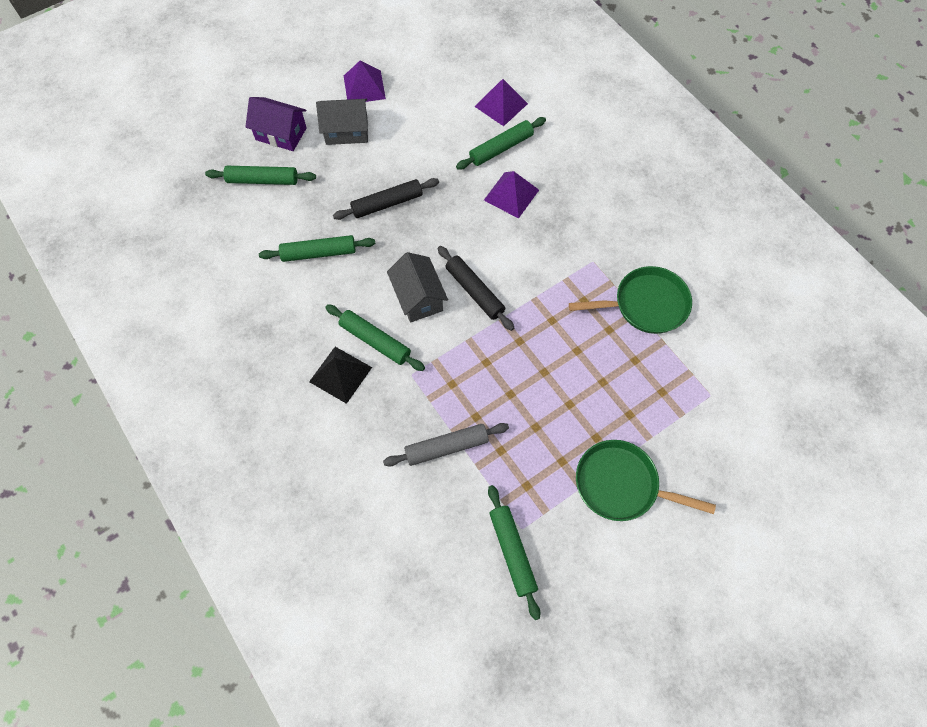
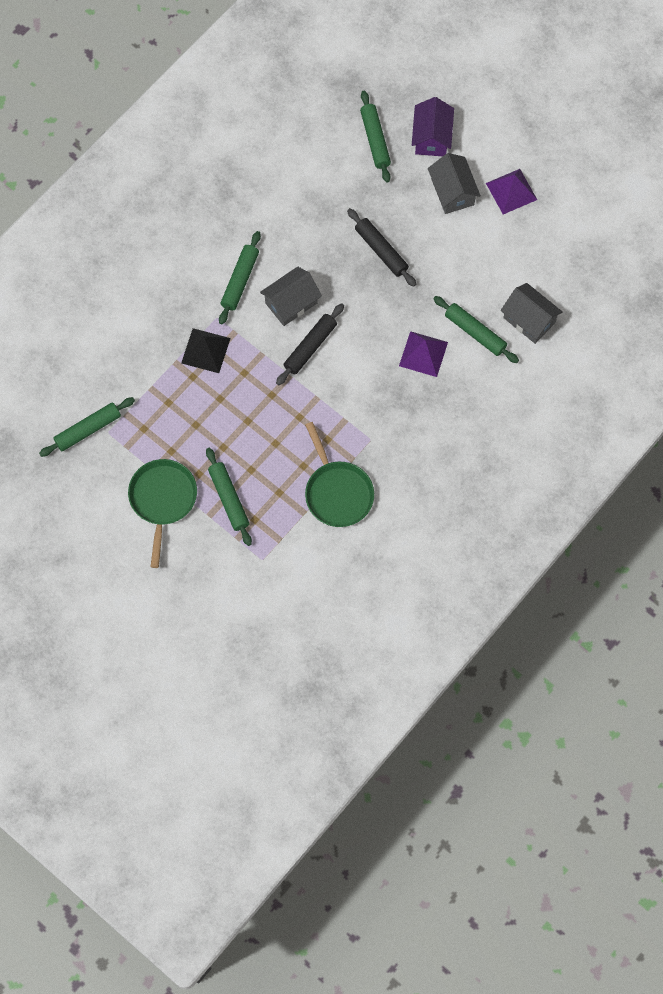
camera: 75 degrees right, 5 degrees up
(318, 253) = (312, 210): green rolling pin -> green rolling pin (228, 499)
(340, 374) = (202, 263): black pyramid -> black pyramid (205, 350)
(446, 447) = (160, 361): grey rolling pin -> none
(501, 105) = (529, 320): purple pyramid -> grey house

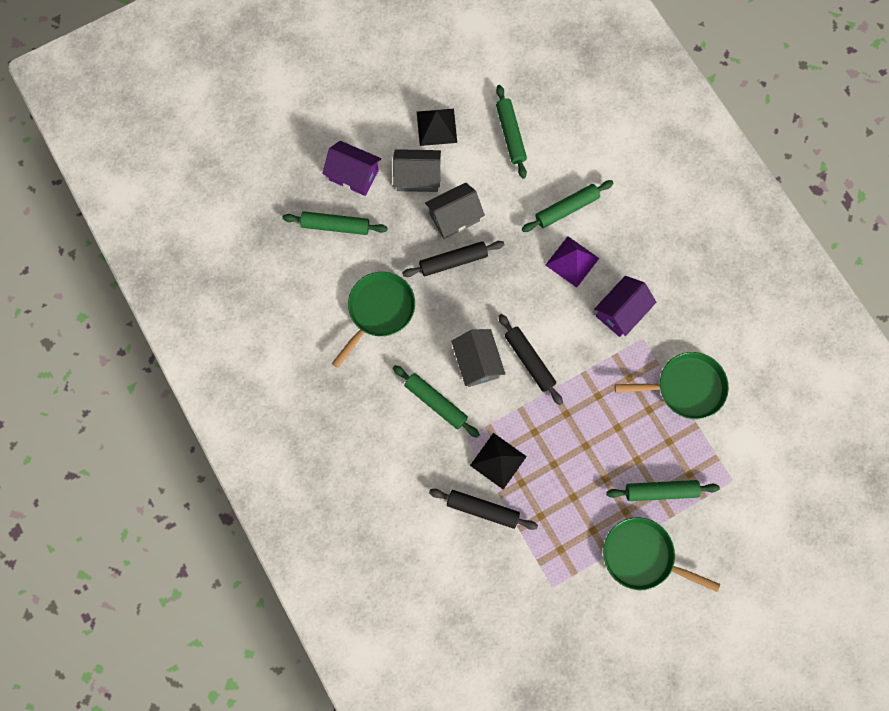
camera: 70 degrees left, 5 degrees up
(88, 429) = (543, 606): green rolling pin -> green rolling pin (510, 134)
(156, 352) = (482, 509): none -> black rolling pin
(308, 204) = (379, 310): none -> green pan
(390, 412) = (621, 312): none -> purple house
(511, 191) = (436, 127): purple pyramid -> black pyramid
(529, 320) = (570, 158): grey house -> grey house (454, 217)

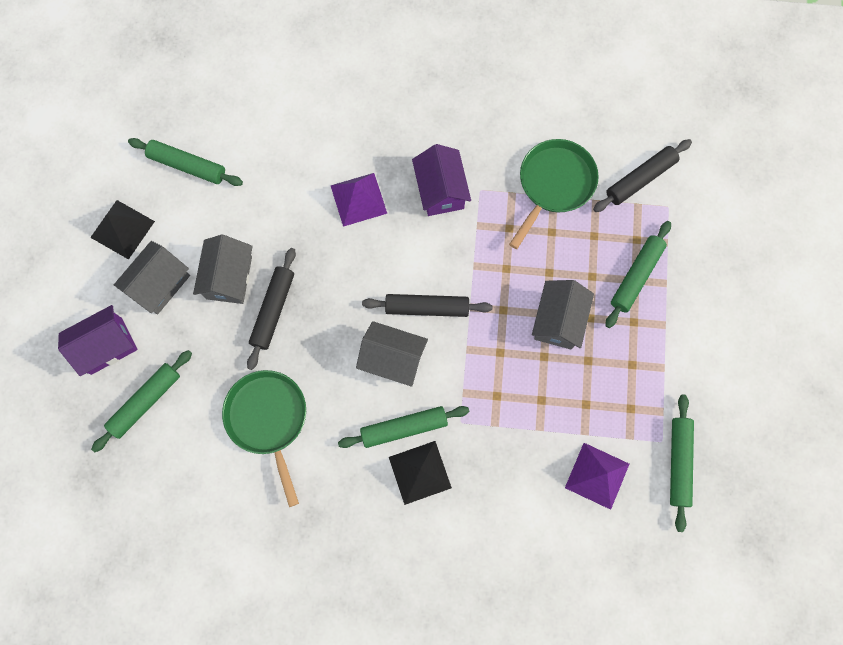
camera: 55 degrees left, 0 degrees up
(482, 509) = (542, 456): black rolling pin -> black rolling pin (640, 179)
(496, 556) = (597, 475): none -> purple pyramid
(498, 461) = (504, 407): black pyramid -> black pyramid (420, 472)
(566, 209) = (303, 167): green rolling pin -> green rolling pin (678, 462)
(587, 457) = (558, 320): none -> grey house
(642, 556) = (685, 336): green pan -> none

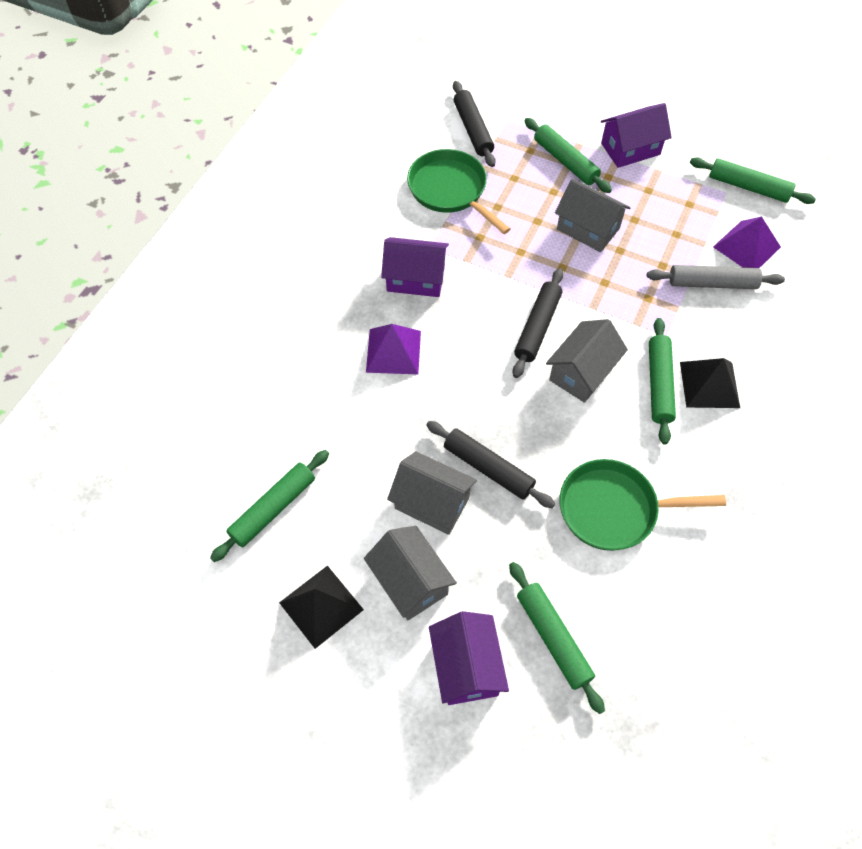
camera: 70 degrees left, 15 degrees down
(537, 451) = (712, 283): none -> grey rolling pin
(680, 333) = (630, 149): none -> purple house

